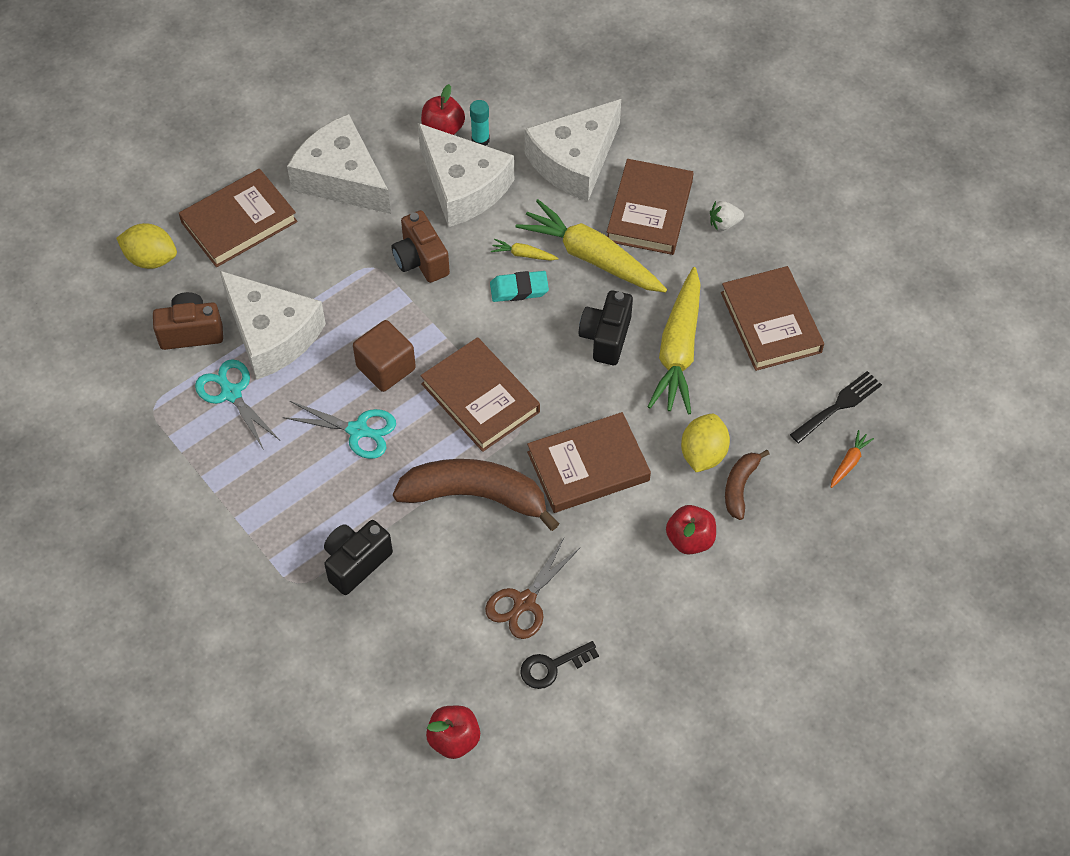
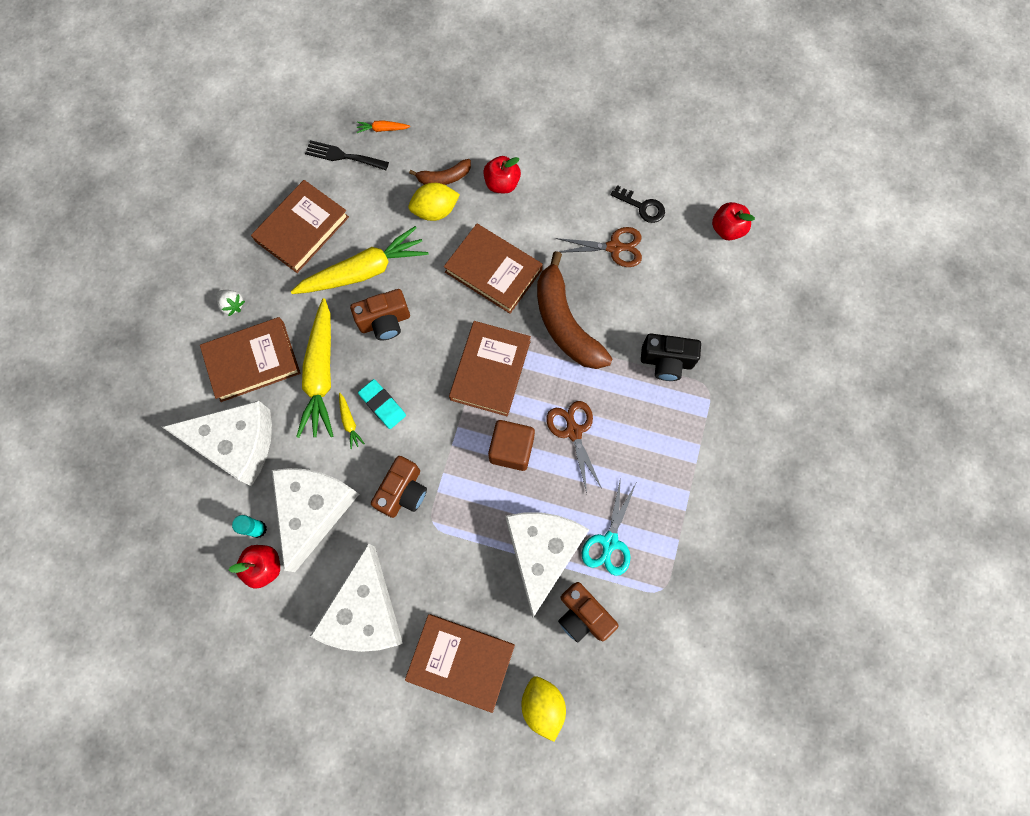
camera: 125 degrees left, 15 degrees up
(358, 430) = (573, 431): turquoise scissors -> brown scissors
(606, 337) = (385, 322): black camera -> brown camera

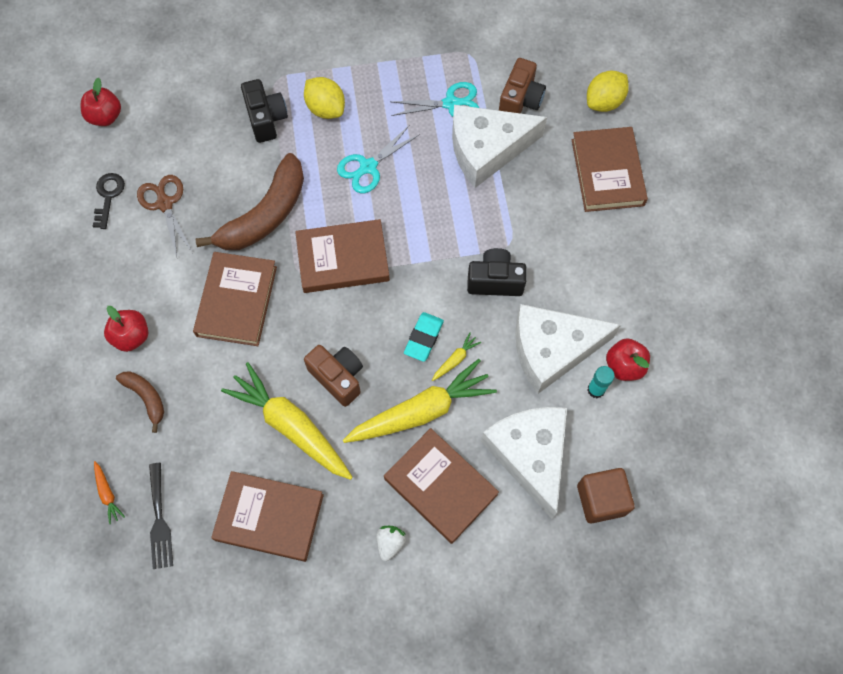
camera: 115 degrees left, 5 degrees down
(365, 611) = (612, 263): white cheese -> none
(403, 492) = (495, 281): brown camera -> black camera
(435, 211) = (190, 388): yellow lemon -> yellow lemon (326, 108)
(511, 449) = (410, 209): brown cube -> brown cube (601, 499)
(573, 431) = (368, 167): brown scissors -> turquoise scissors

